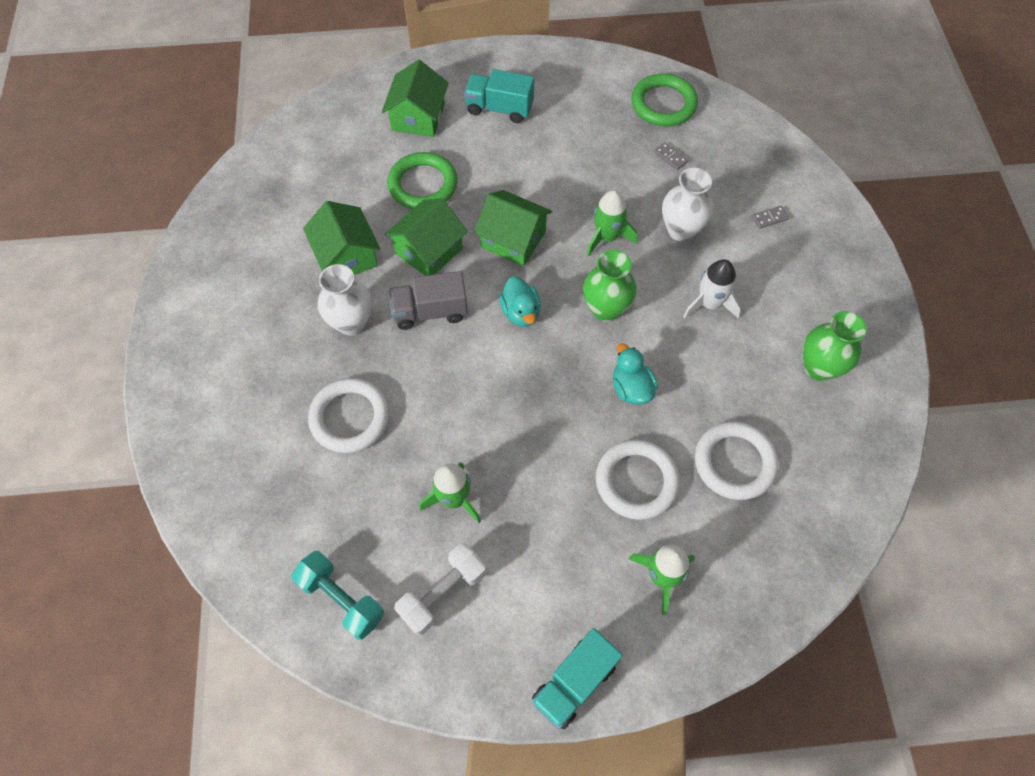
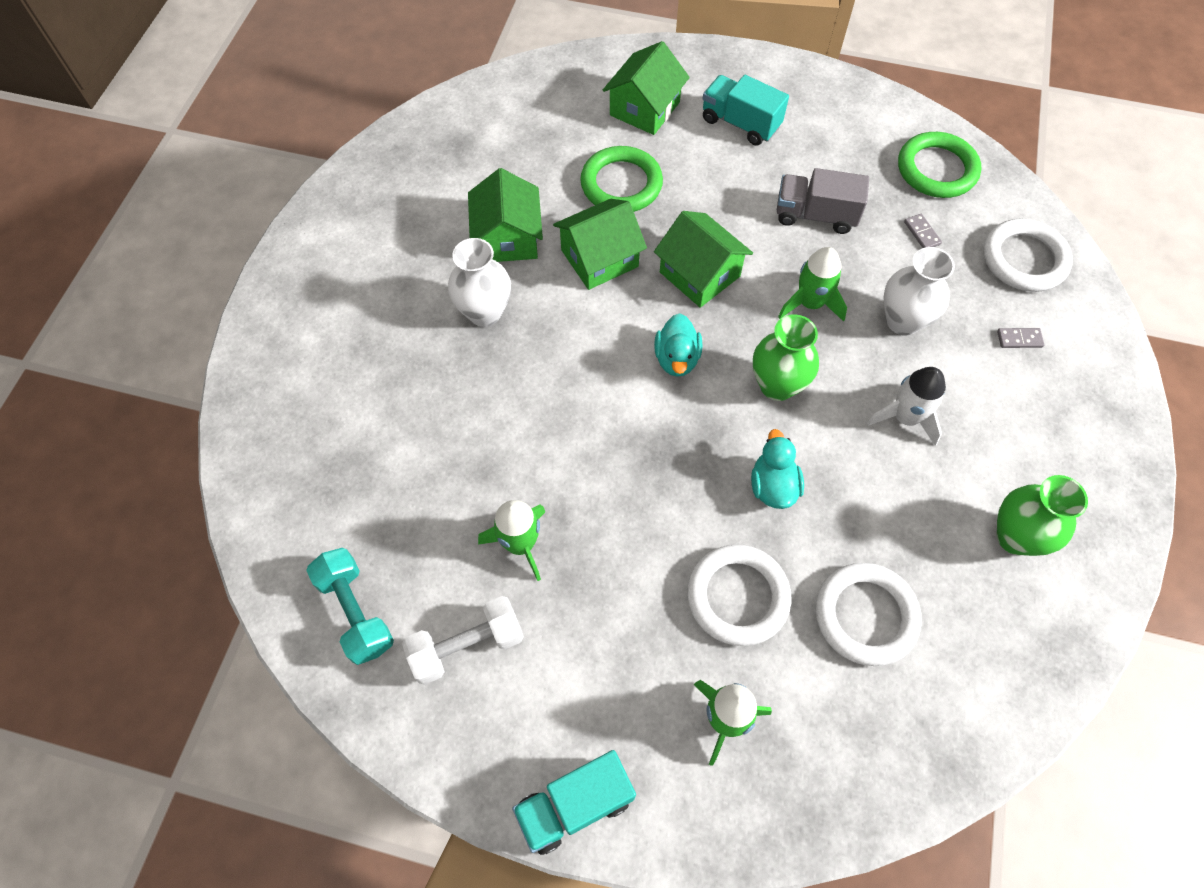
camera: 20 degrees right, 0 degrees up
(350, 418) = (442, 415): white ring -> white ring (1024, 259)
(430, 312) = (575, 326): grey truck -> grey truck (815, 215)

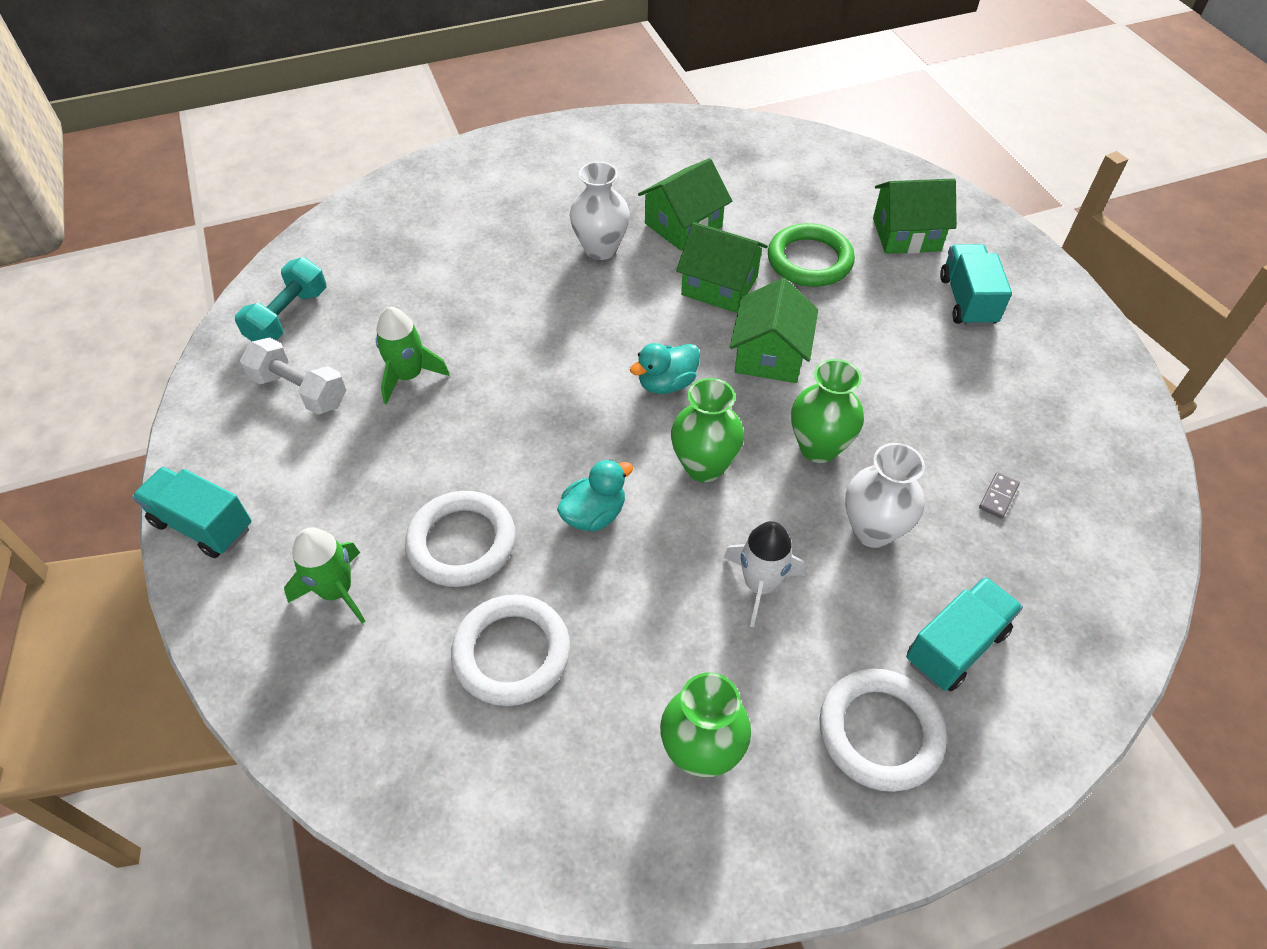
camera: 55 degrees right, 10 degrees down
(810, 303) = (818, 447): green rocket -> green vase
(815, 215) = (924, 403): grey truck -> none
(936, 169) = (1094, 472): green ring -> none
(1019, 339) = (955, 646): grey domino -> turquoise truck
(1024, 259) = (1066, 604): white ring -> white ring (880, 732)

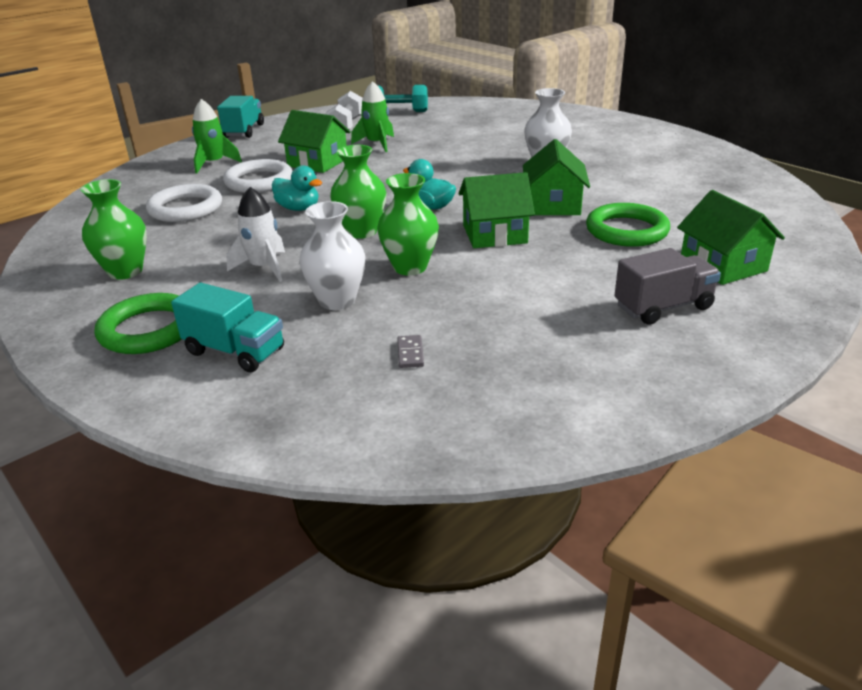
camera: 70 degrees right, 20 degrees down
(683, 225) = (607, 182): green house -> green house (317, 162)
(880, 732) = (149, 330): white ring -> green ring
(967, 301) = (663, 307): turquoise truck -> grey truck
(998, 497) = (410, 353): grey domino -> grey domino turned 75 degrees clockwise

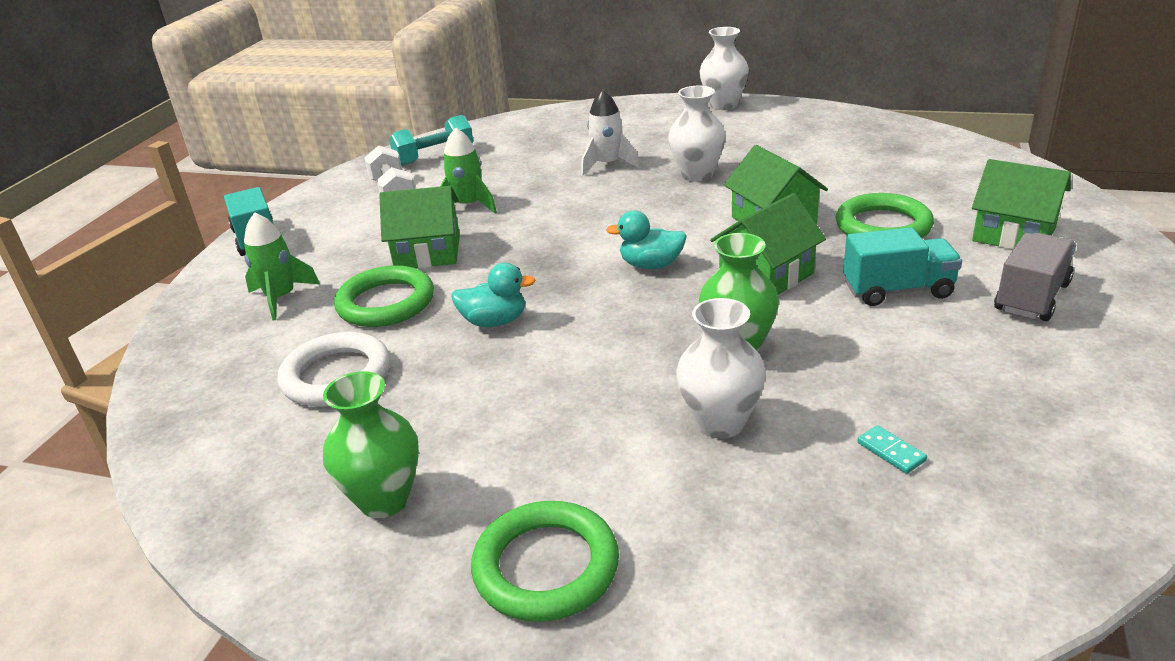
camera: 30 degrees left, 0 degrees up
(235, 351) = (701, 542): turquoise truck -> turquoise truck (897, 290)
(259, 181) = (386, 303): white ring -> green ring
(264, 267) = (568, 416): white rocket -> white rocket (607, 165)
(361, 231) = (618, 324): green vase -> none
(410, 353) = (891, 452): grey domino -> turquoise domino
(637, 125) = (723, 105): none -> white vase

